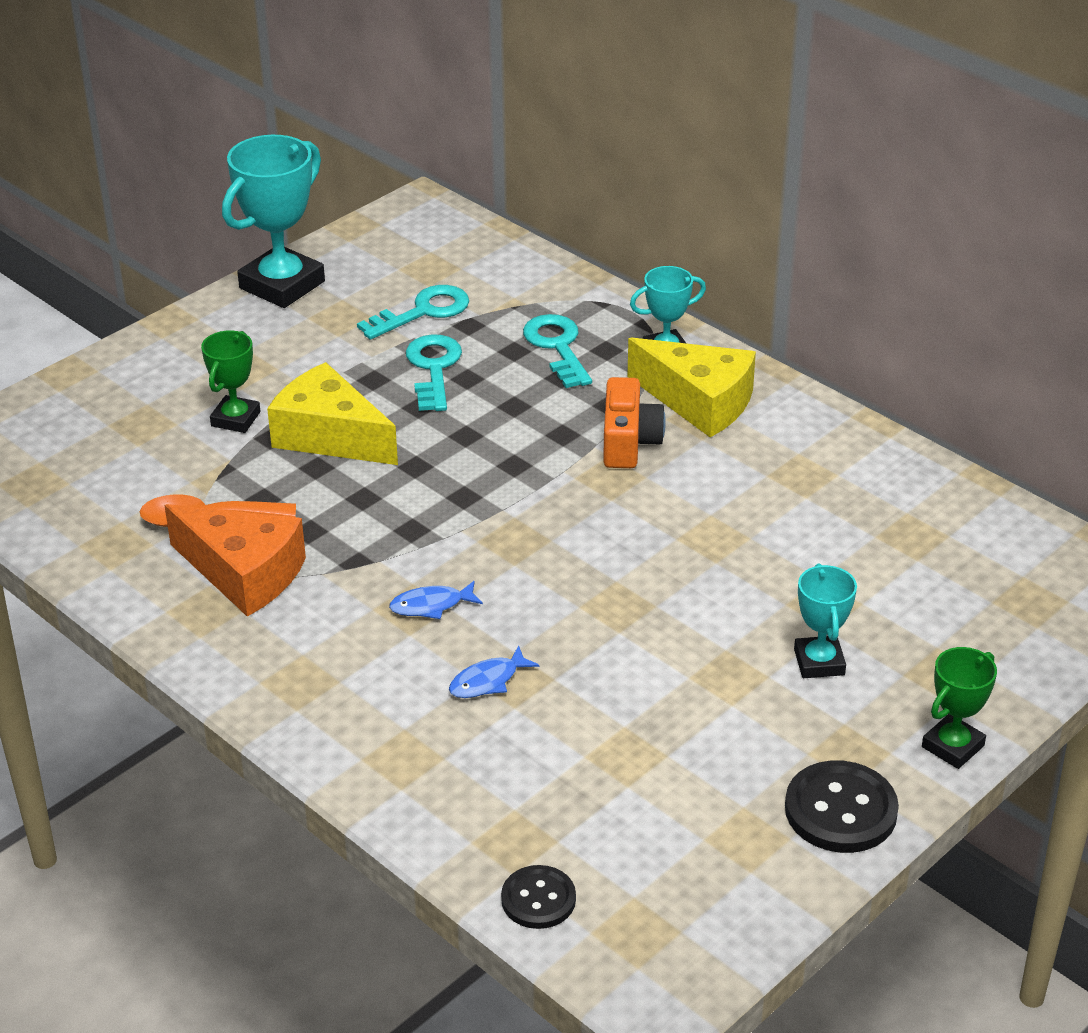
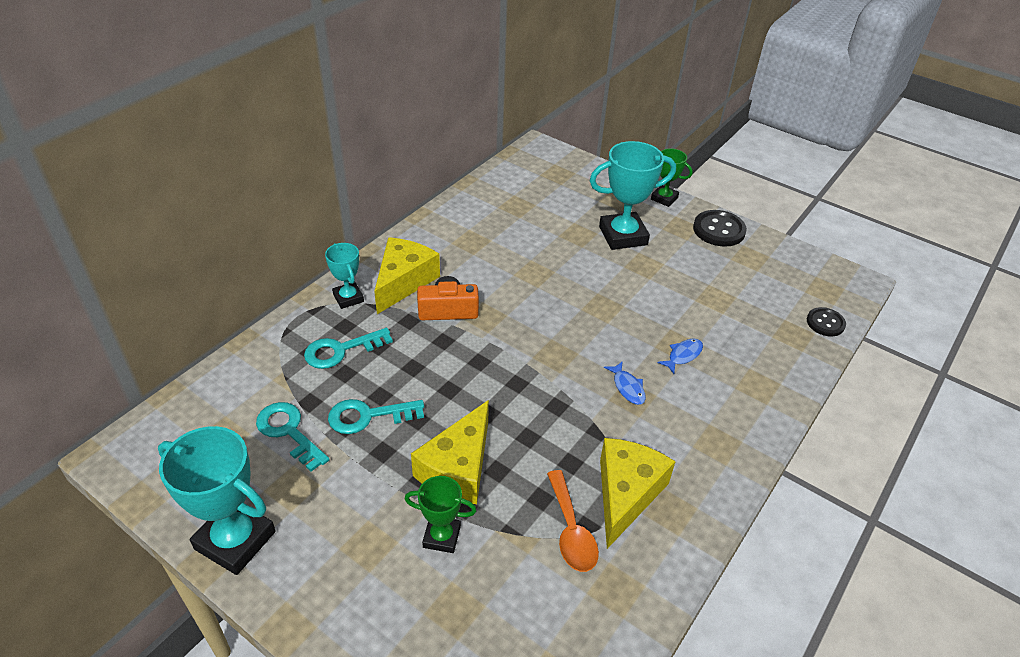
camera: 100 degrees left, 5 degrees up
(244, 573) = (626, 494): orange cheese -> yellow cheese
(488, 681) = (683, 355): blue fish -> blue fish turned 90 degrees counterclockwise
(819, 662) = (623, 236): turquoise trophy -> turquoise trophy, size x1.77

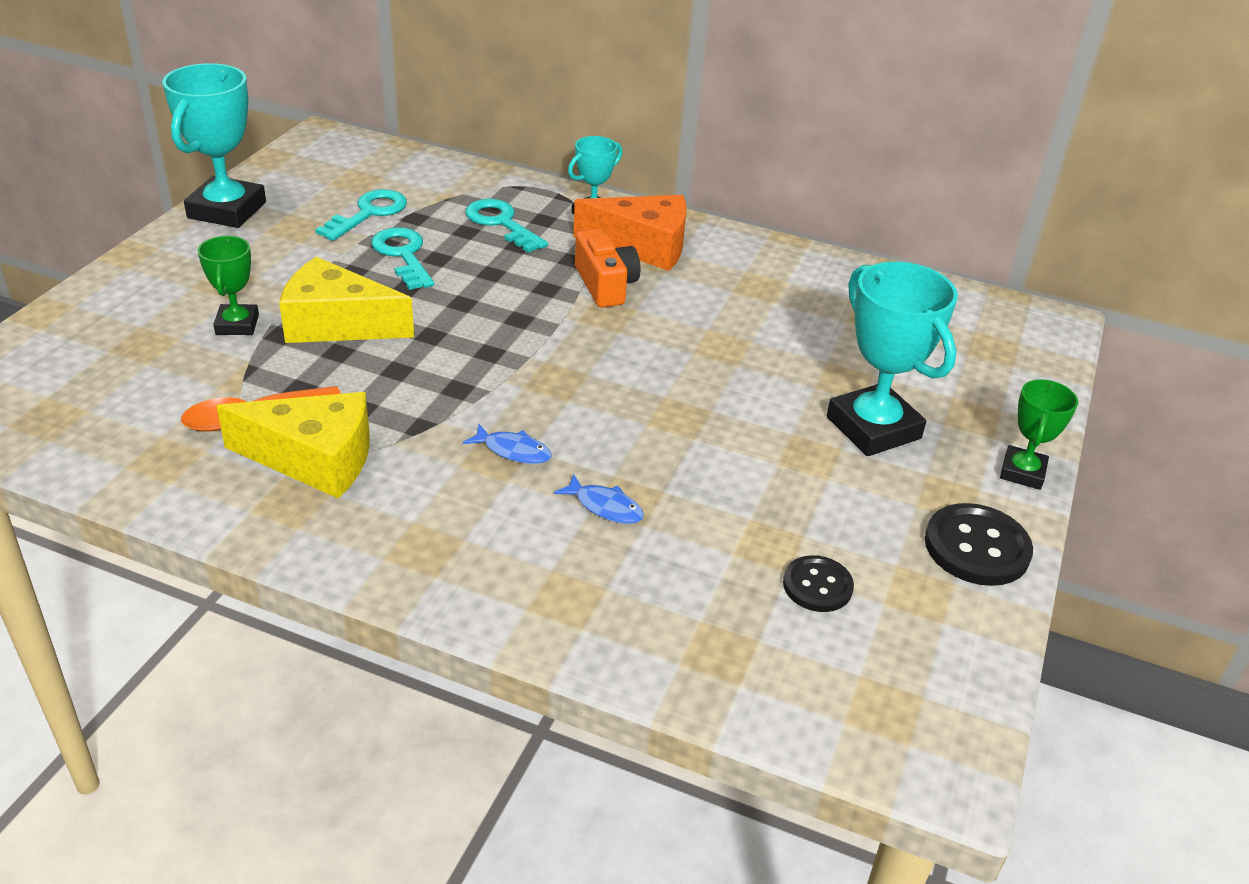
camera: 75 degrees right, 5 degrees down
(403, 281) = (643, 246): yellow cheese -> orange cheese
(627, 387) = (513, 451): blue fish -> blue fish turned 120 degrees counterclockwise
(825, 323) = (777, 703): black button -> black button (817, 586)

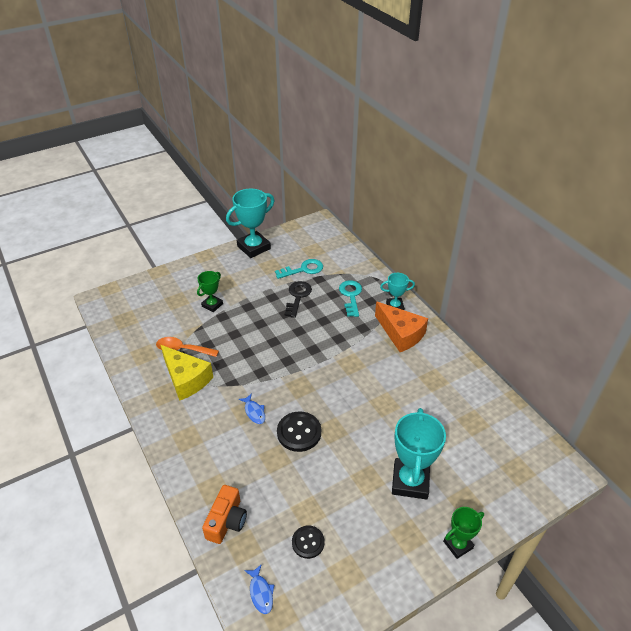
camera: 40 degrees right, 5 degrees up
(337, 324) = (245, 320): yellow cheese -> none
(403, 255) = (297, 297): turquoise key -> black key
(605, 285) = (364, 347): orange camera -> orange camera (227, 521)
(605, 507) = (263, 456): blue fish -> blue fish (261, 593)
(976, 547) = (394, 568): black button -> black button (299, 432)

